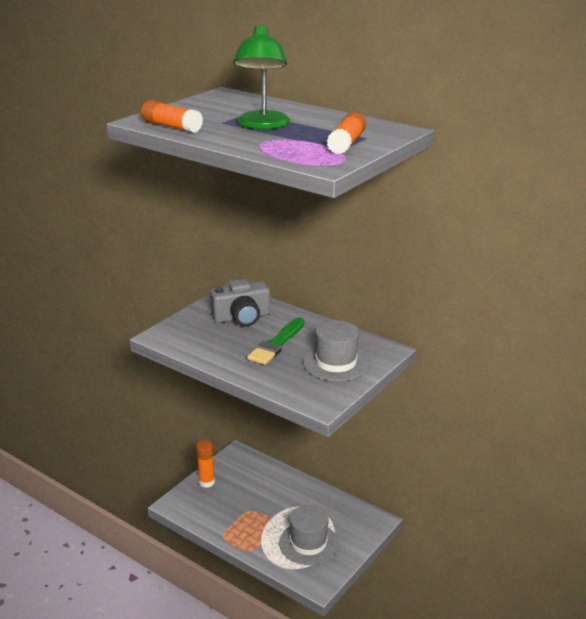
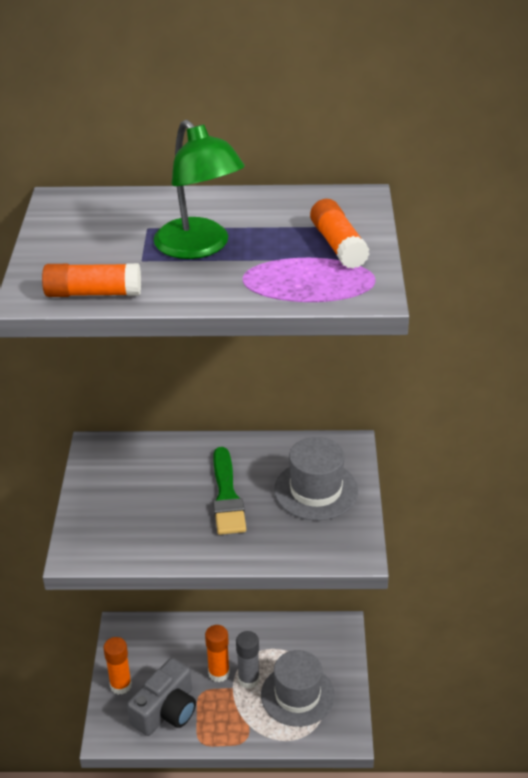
camera: 35 degrees left, 10 degrees up
(242, 317) = (147, 477): grey camera -> grey camera (166, 710)
(271, 505) = (219, 673): none -> orange glue stick
(286, 518) = (248, 679): none -> grey glue stick

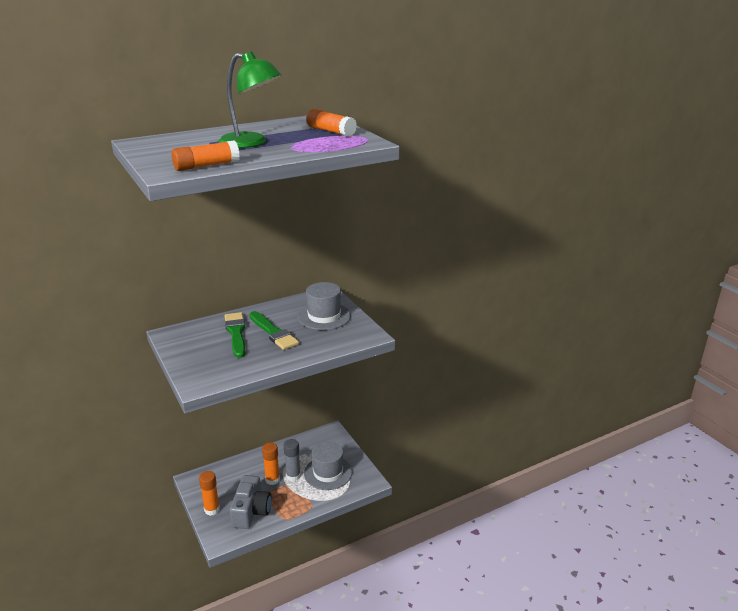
camera: 30 degrees left, 10 degrees down
(178, 479) = (236, 333): none -> green brush

